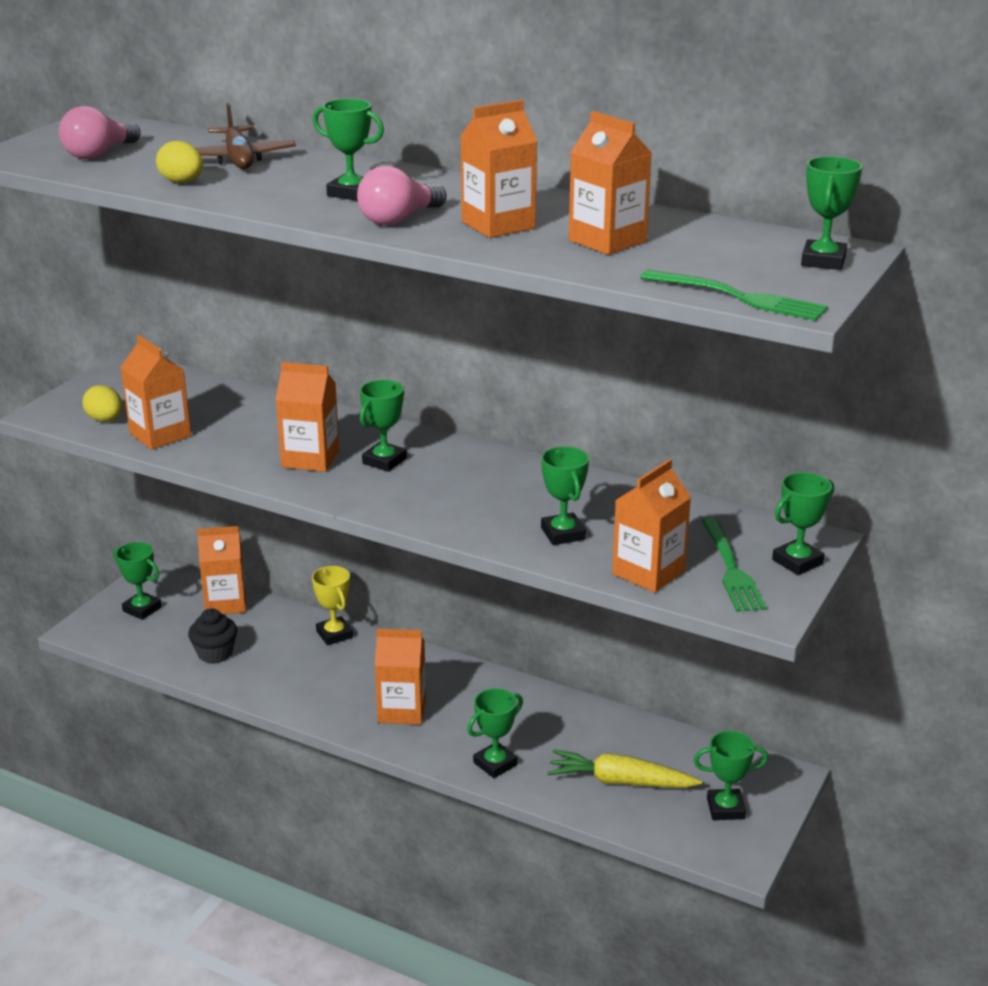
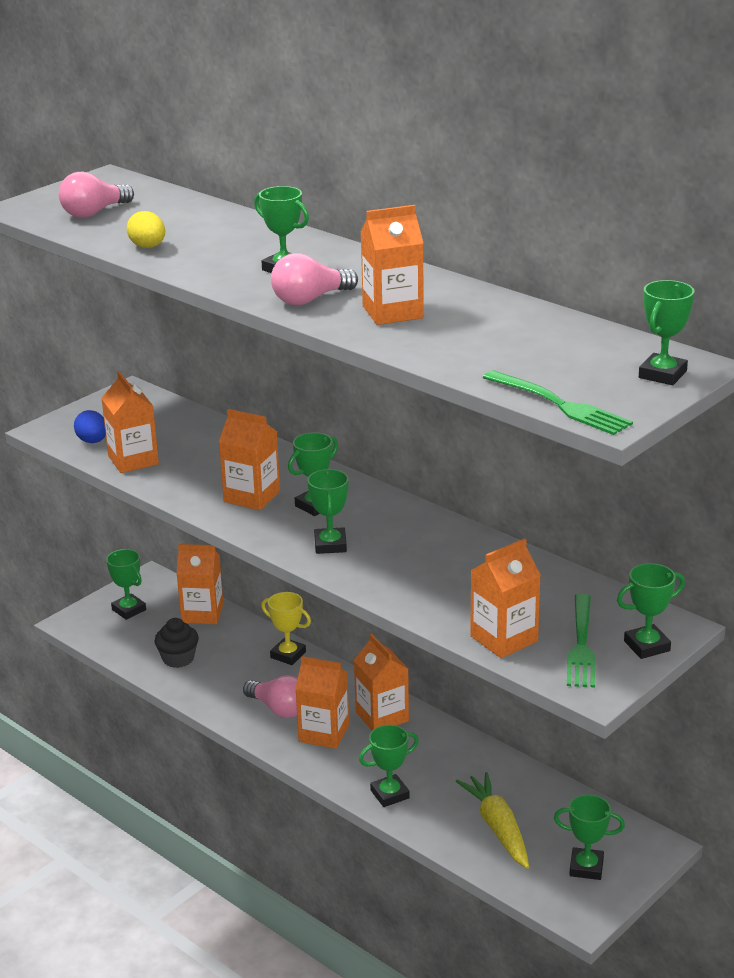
camera: 15 degrees right, 0 degrees up
(105, 420) = (92, 441): yellow egg -> blue egg
(239, 159) = (207, 226): brown plane -> none
(334, 634) = (288, 655): yellow trophy -> yellow trophy turned 45 degrees counterclockwise
(344, 691) = (279, 709): none -> pink light bulb
(563, 534) = (443, 593): green trophy -> green trophy (330, 545)
(607, 241) = (479, 337): orange carton -> orange carton (382, 716)
(620, 782) = (498, 828): yellow carrot -> yellow carrot turned 45 degrees clockwise

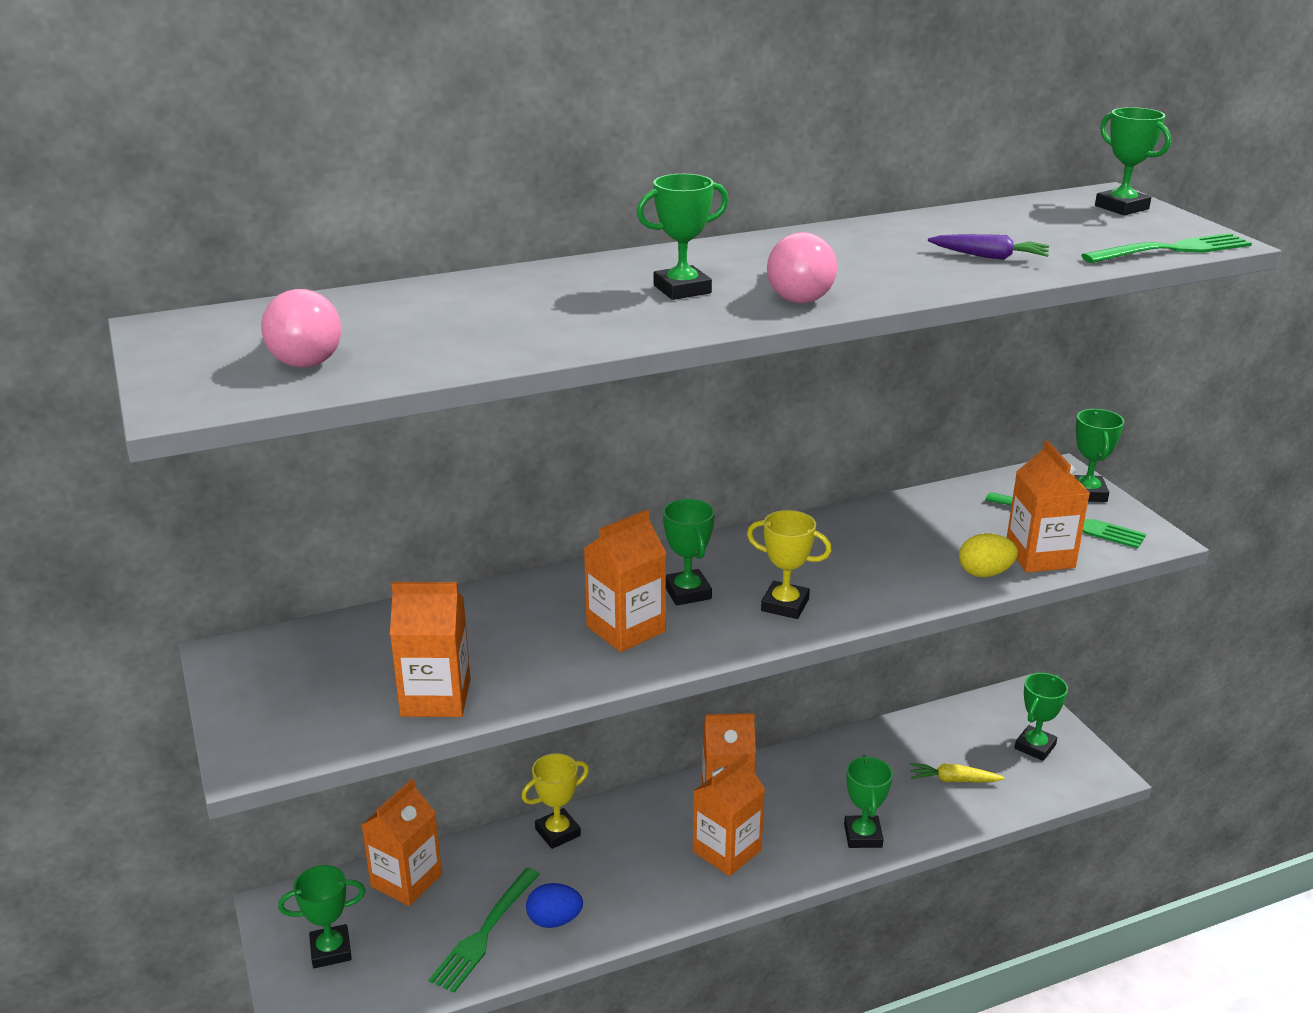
camera: 65 degrees left, 0 degrees up
(92, 441) = (340, 721): blue egg -> blue egg (554, 920)
(148, 247) = (498, 344): yellow egg -> yellow egg (984, 573)
(178, 658) = (485, 932): black cupcake -> green fork
(279, 709) = (657, 873): pink light bulb -> none
(330, 545) = (785, 605): green trophy -> yellow trophy
(392, 312) = (875, 266): orange carton -> none
(460, 343) = (989, 256): none -> purple carrot
(498, 828) = (953, 780): yellow carrot -> yellow carrot, size x0.61

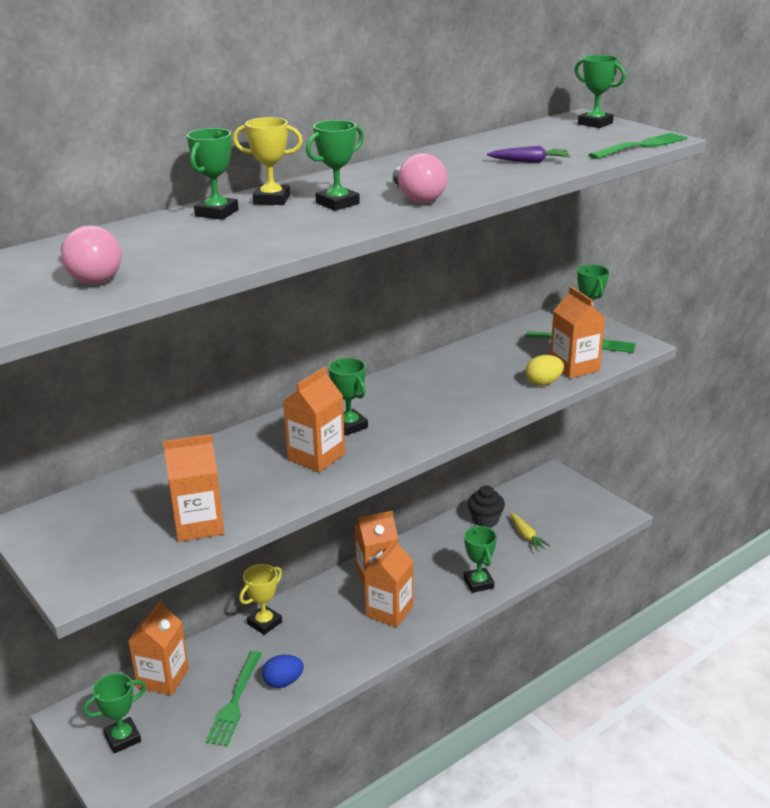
camera: 15 degrees left, 0 degrees up
(785, 605) = (420, 423): yellow trophy -> yellow trophy (271, 200)
(902, 745) = (485, 519): none -> black cupcake
(953, 780) = (526, 536): yellow carrot -> yellow carrot turned 105 degrees counterclockwise
(1035, 747) = (572, 505): green trophy -> green trophy (217, 213)

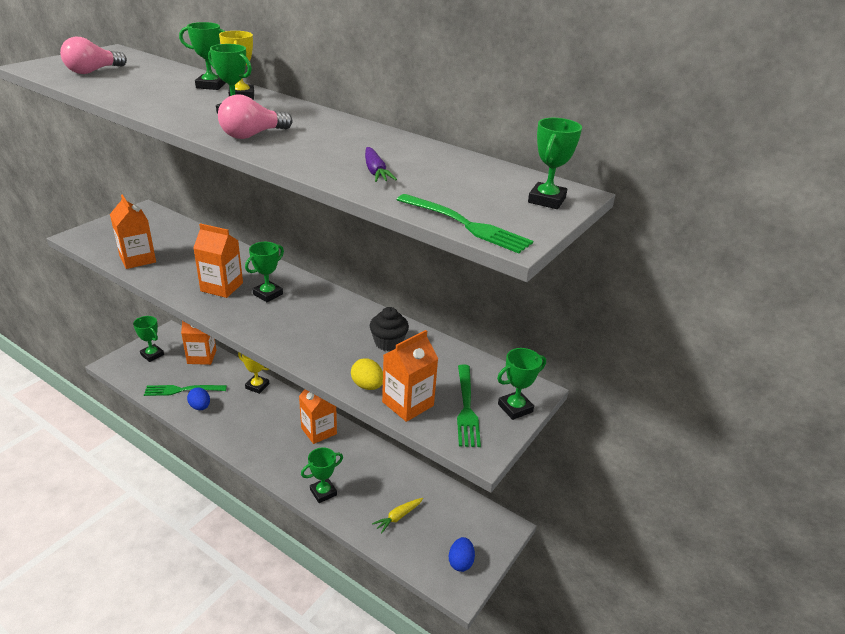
camera: 70 degrees right, 5 degrees up
(389, 611) = (279, 445): orange carton -> none
(485, 519) = (413, 485): black cupcake -> black cupcake (388, 343)
(588, 508) = (460, 562): none -> blue egg

